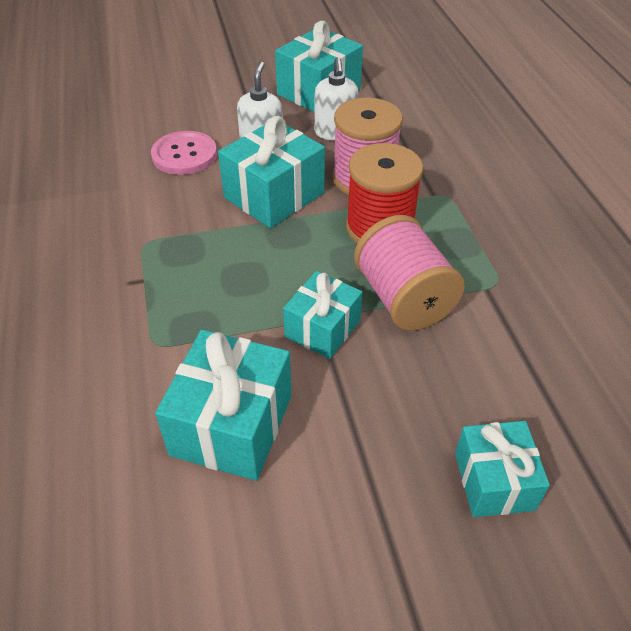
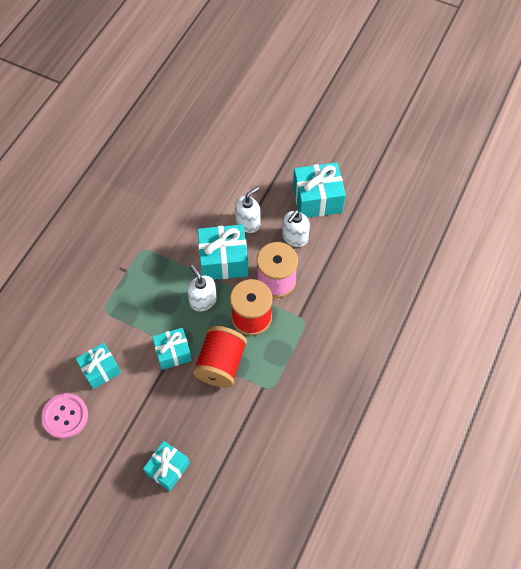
camera: 40 degrees right, 15 degrees up
(184, 155) = (206, 202): pink button -> pink button (65, 416)
(232, 425) = (100, 370): turquoise gift -> turquoise gift, size x0.65
(295, 248) = (203, 300): none -> white soap dispenser
(403, 299) = (221, 364): pink spool -> red spool

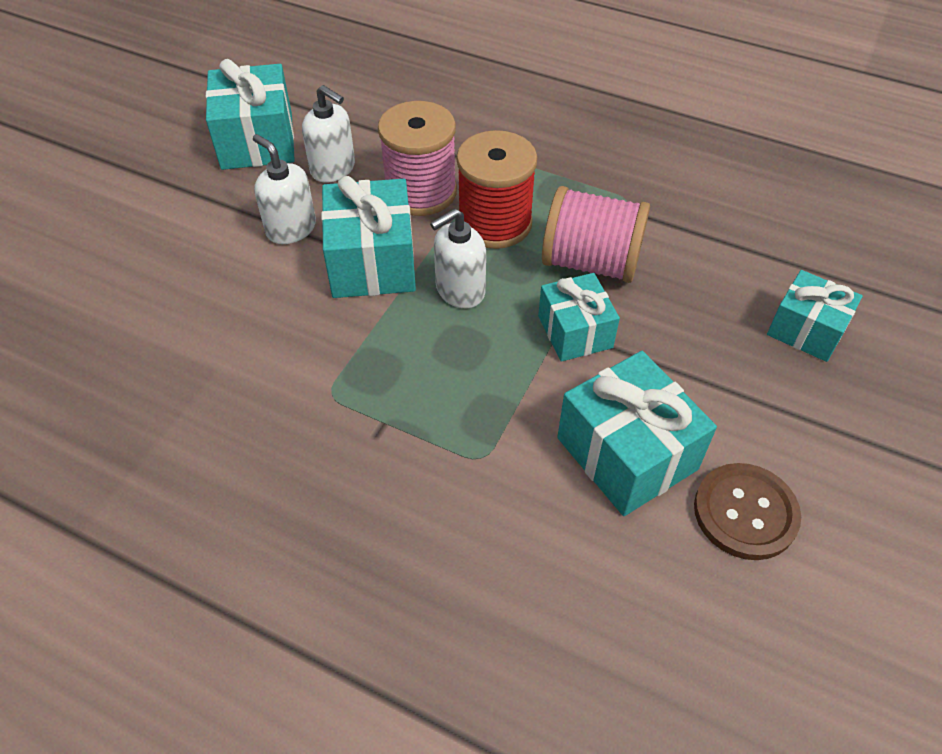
camera: 90 degrees left, 10 degrees down
(65, 416) = (745, 512): pink button -> brown button
(100, 370) = (627, 453): turquoise gift -> turquoise gift, size x1.54
(221, 364) = (591, 262): red spool -> pink spool

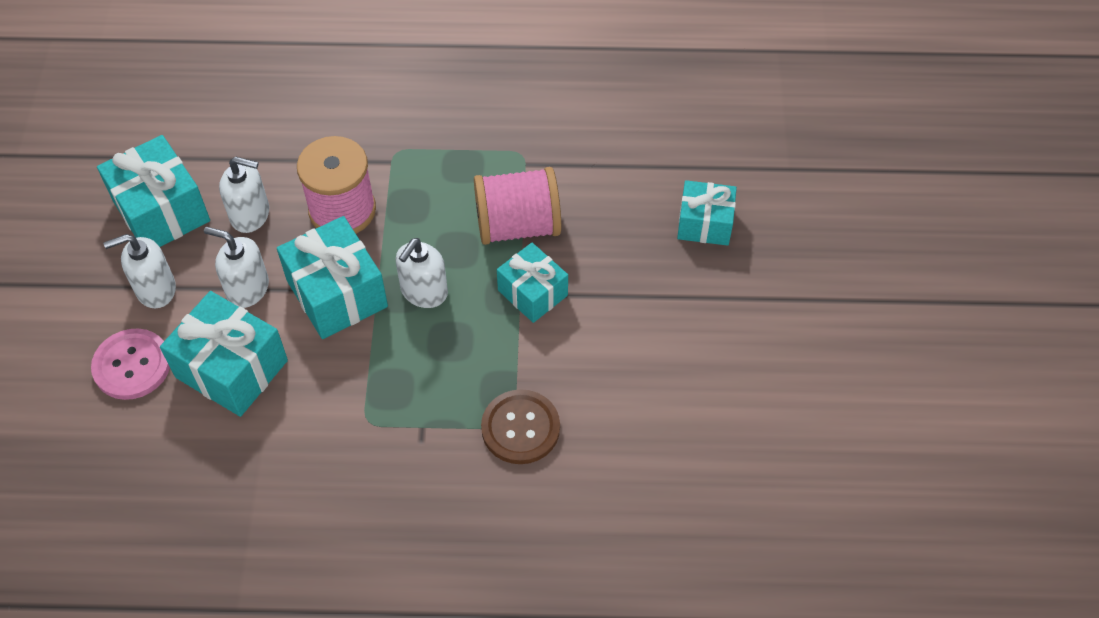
camera: 25 degrees left, 5 degrees up
(144, 257) = (132, 365): none -> pink button
(209, 201) = (155, 289): none -> white soap dispenser
(494, 223) = (421, 217): red spool -> none
(627, 453) = (613, 377): turquoise gift -> turquoise gift (231, 369)
(745, 512) = (712, 388): brown button -> brown button (520, 428)

